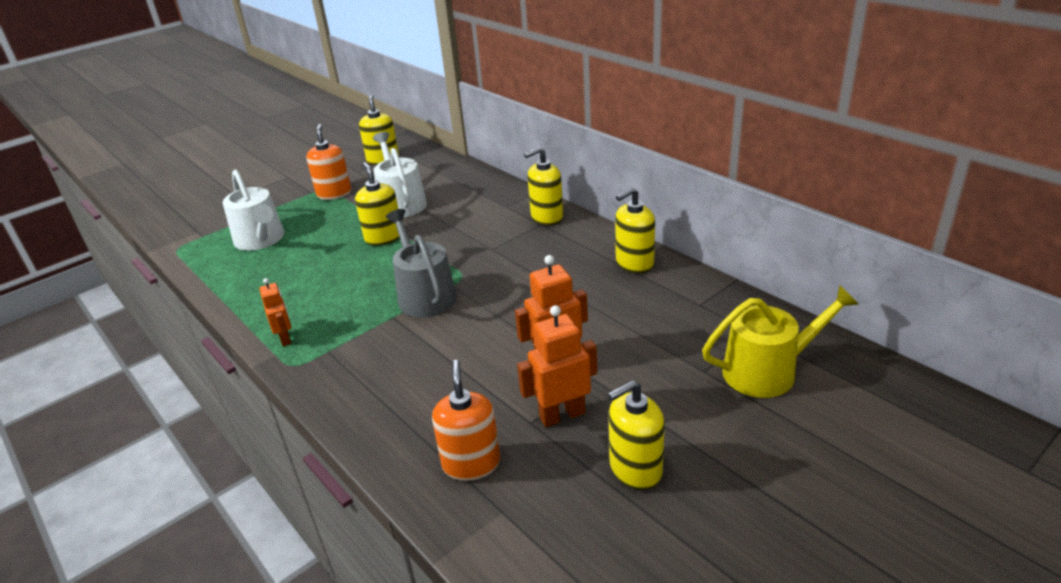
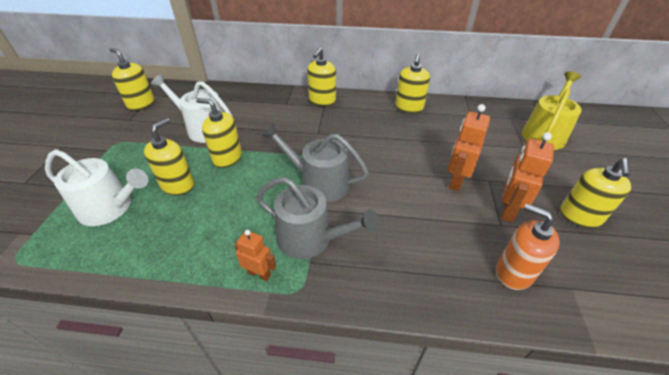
camera: 45 degrees left, 10 degrees up
(321, 244) = (178, 185): none -> yellow soap dispenser
(334, 193) = (132, 143): orange soap dispenser -> none
(353, 335) = (311, 238): none -> grey watering can

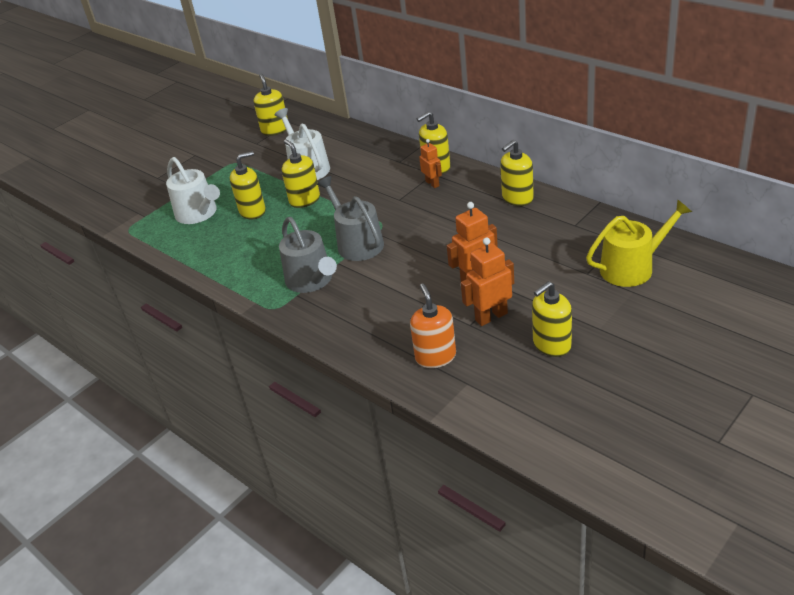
camera: 40 degrees right, 5 degrees down
(259, 273) = (258, 289): orange robot -> orange robot (432, 183)

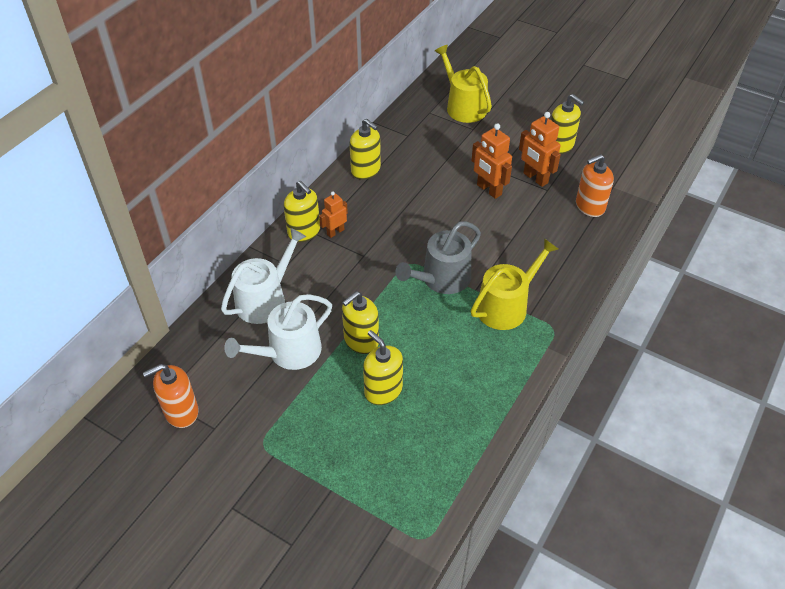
camera: 105 degrees left, 10 degrees up
(199, 214) = (387, 453): white watering can -> white watering can (265, 299)
(275, 130) = (181, 411): yellow soap dispenser -> orange soap dispenser
(312, 280) = (506, 306): grey watering can -> yellow watering can

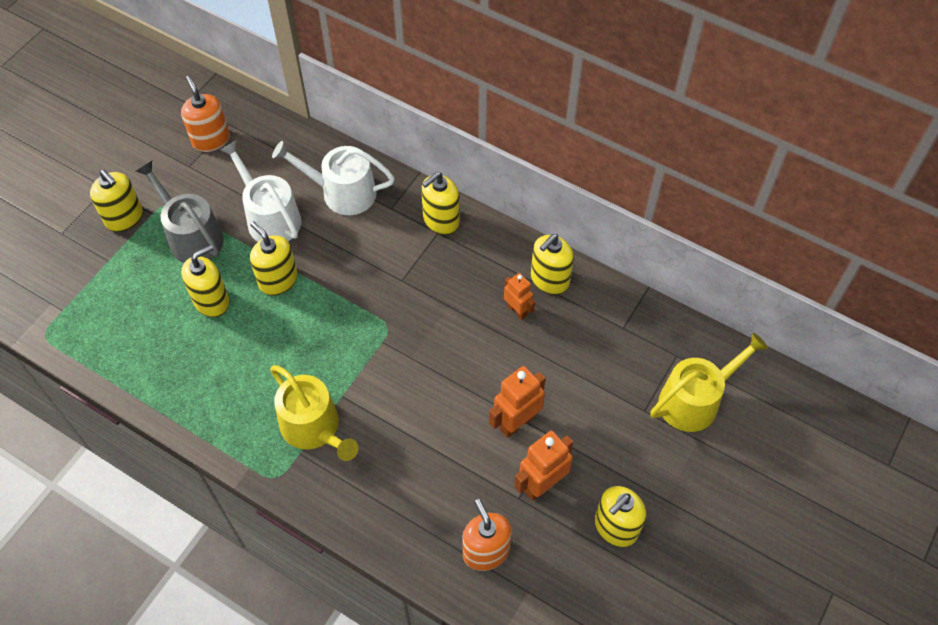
camera: 90 degrees right, 10 degrees up
(265, 299) = (342, 192): white watering can -> white watering can turned 150 degrees clockwise
(277, 482) = (124, 218): none -> yellow soap dispenser
(335, 232) = (440, 251): orange robot -> orange robot (517, 310)
(441, 279) = (360, 360): grey watering can -> grey watering can (191, 236)

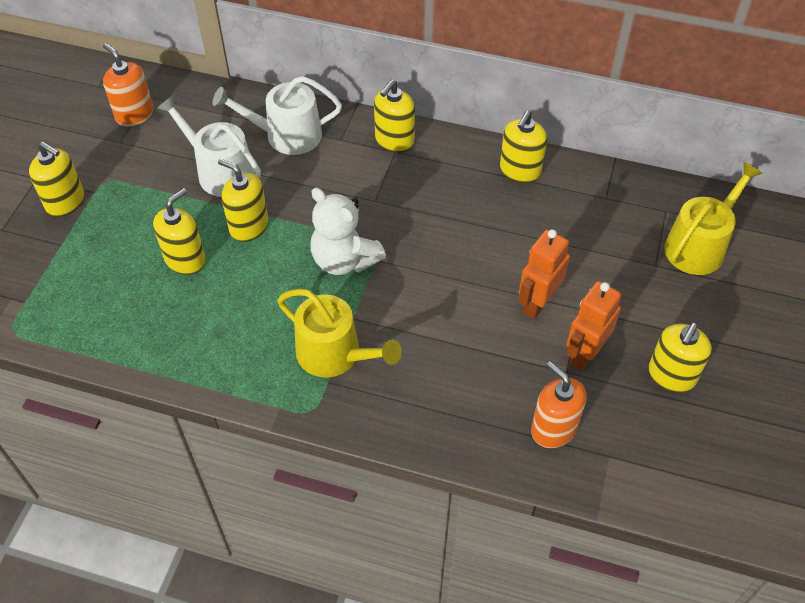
camera: 15 degrees left, 5 degrees down
(191, 236) = (143, 204): grey watering can -> none
(353, 335) = (344, 260): none -> white teddy bear
(517, 310) = (499, 204): orange robot -> none

